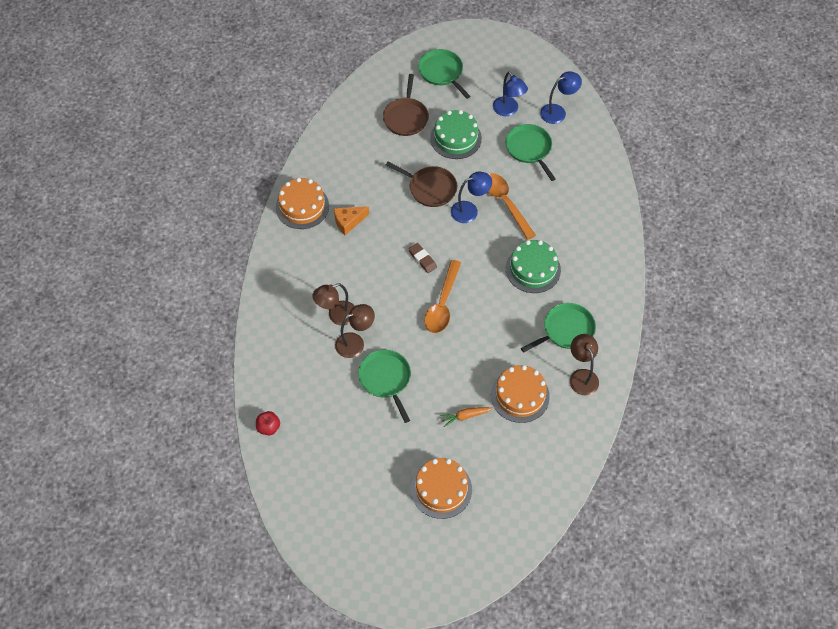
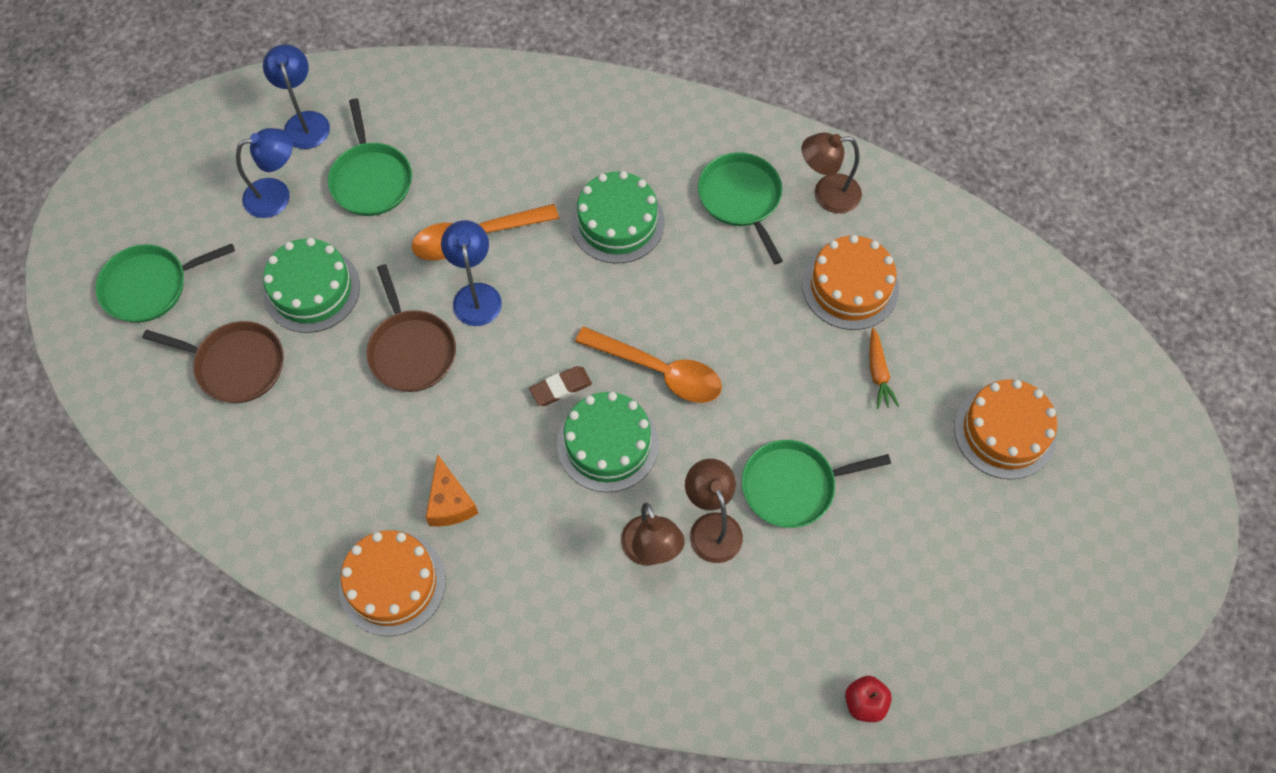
camera: 80 degrees left, 5 degrees up
(394, 286) = (607, 444): none -> green cake
(430, 188) = (411, 350): brown pan -> brown pan turned 120 degrees clockwise
(529, 149) = (371, 179): green pan -> green pan turned 90 degrees counterclockwise

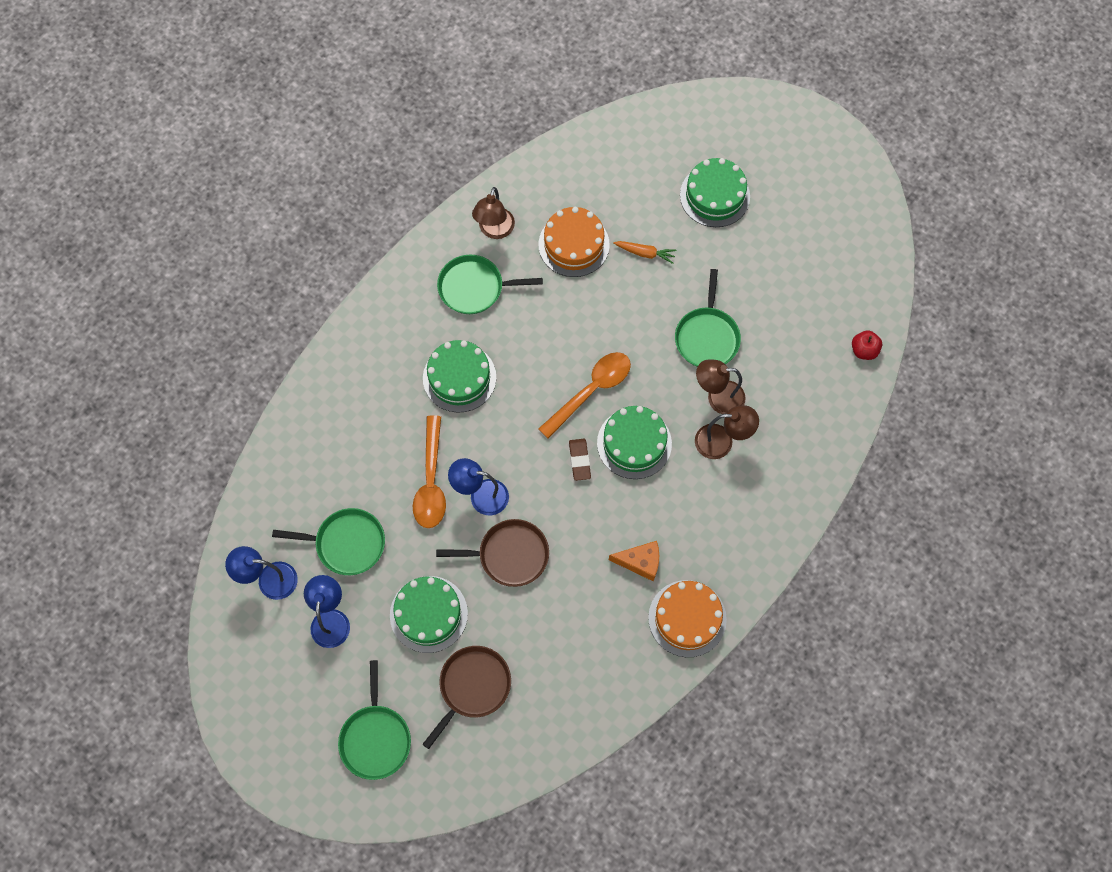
camera: 70 degrees left, 5 degrees up
(1004, 431) = (714, 196): orange cake -> green cake

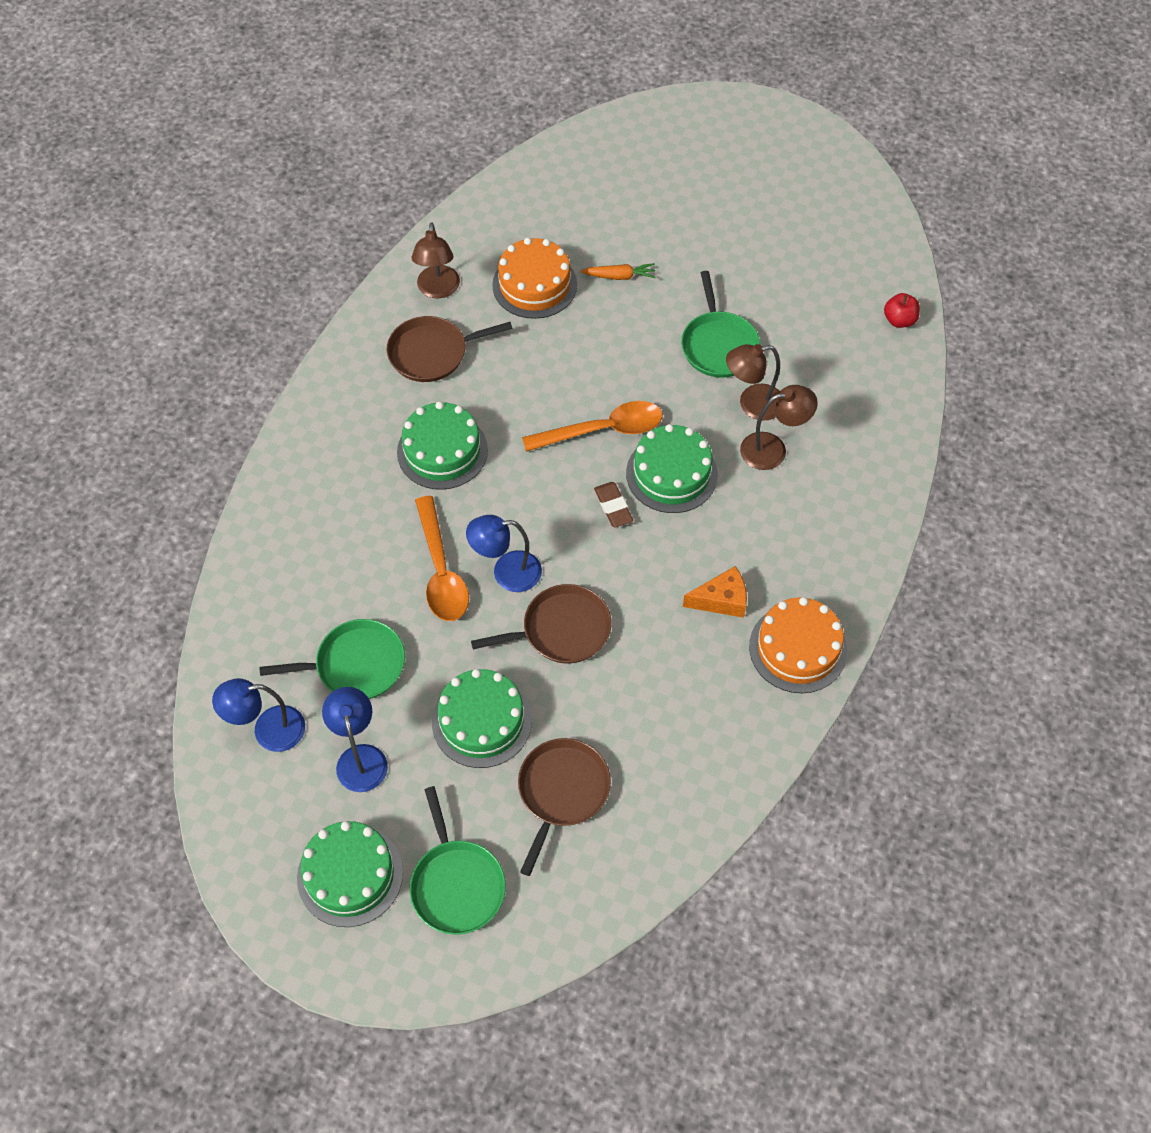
camera: 15 degrees left, 10 degrees down
(474, 287) = (432, 353): green pan -> brown pan
(591, 391) = (603, 430): orange spoon -> orange spoon turned 45 degrees clockwise
(714, 196) = (678, 203): green cake -> green cake (350, 875)

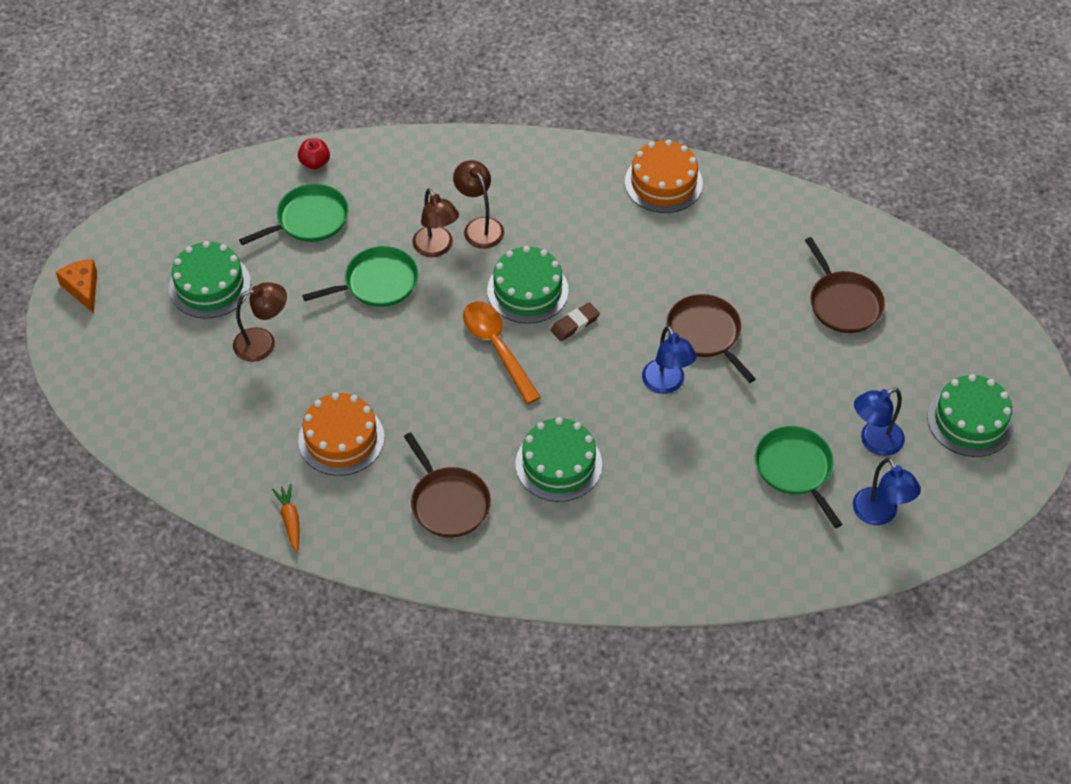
camera: 105 degrees left, 5 degrees down
(438, 290) = (368, 519): brown lamp -> brown lamp (263, 343)
(441, 571) = (683, 432): orange spoon -> none
(456, 884) = (944, 351): green pan -> green pan (309, 219)
(481, 721) = (807, 368): green cake -> green cake (210, 285)
(562, 792) = (843, 303): brown pan -> brown pan turned 120 degrees counterclockwise
(619, 276) = (313, 372): orange carrot -> orange carrot (290, 520)
(721, 600) = (638, 236): orange cheese -> orange cheese (83, 288)

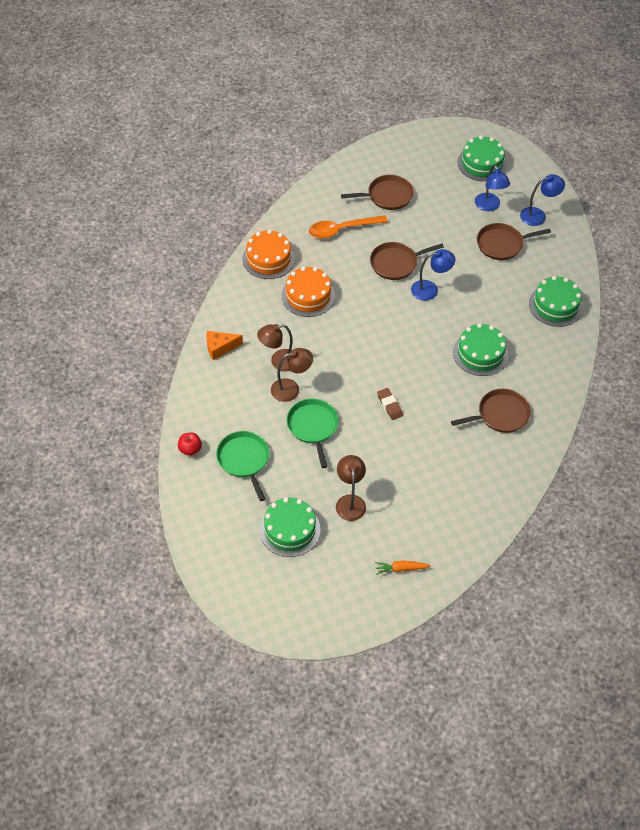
camera: 80 degrees left, 0 degrees up
(83, 288) = (271, 615): orange cheese -> orange cheese (220, 348)
(290, 520) = (501, 503): orange carrot -> orange carrot (401, 569)
(341, 439) = (441, 466): orange cake -> orange cake (308, 296)
(497, 348) = (384, 369): orange spoon -> orange spoon (342, 230)
(527, 290) = (340, 345): green cake -> green cake (555, 305)
(575, 324) = (373, 325): brown eraser -> brown eraser (389, 405)
(795, 469) = (502, 244): green pan -> brown pan

